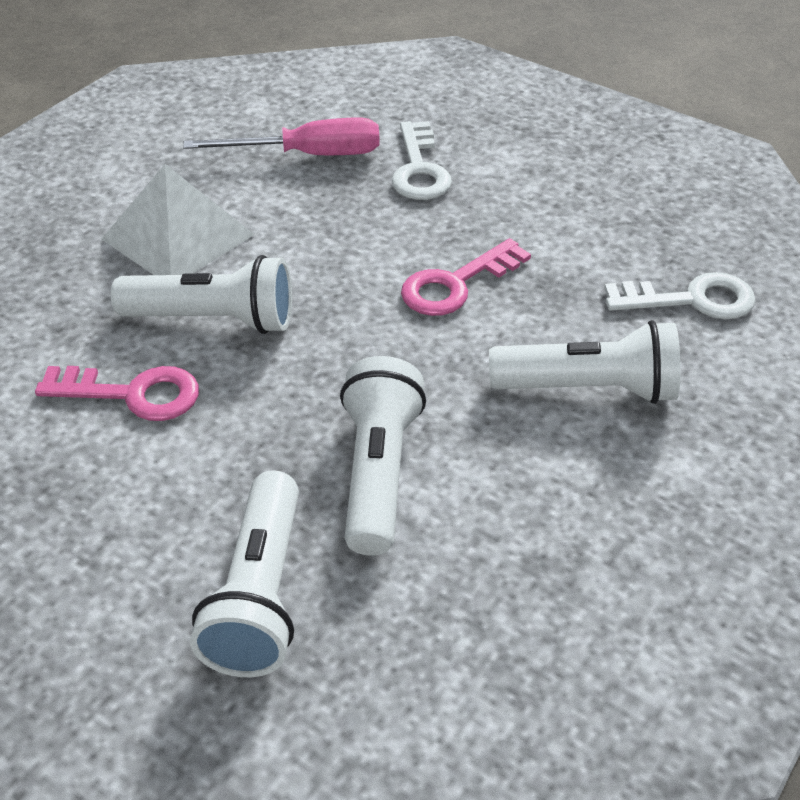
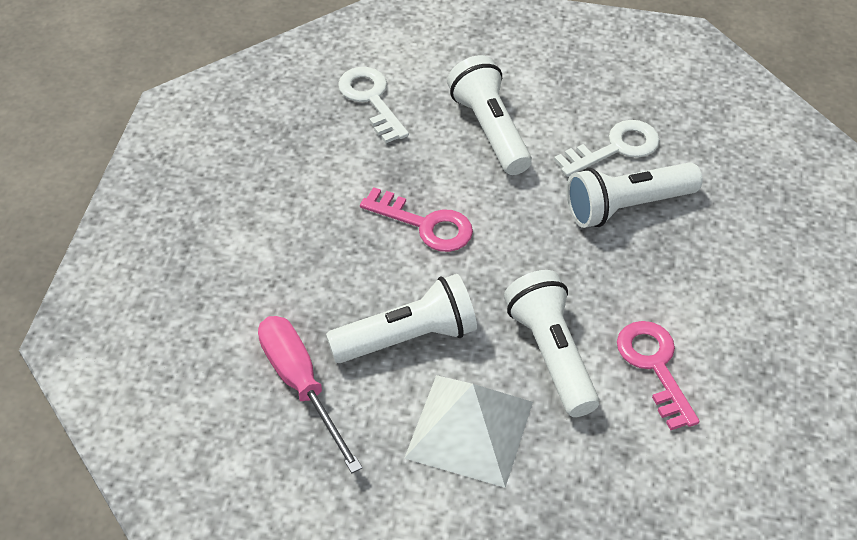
camera: 115 degrees left, 5 degrees up
(259, 595) = (750, 227): white flashlight -> white flashlight (407, 338)
(419, 169) = (285, 296): white key -> white key (615, 148)

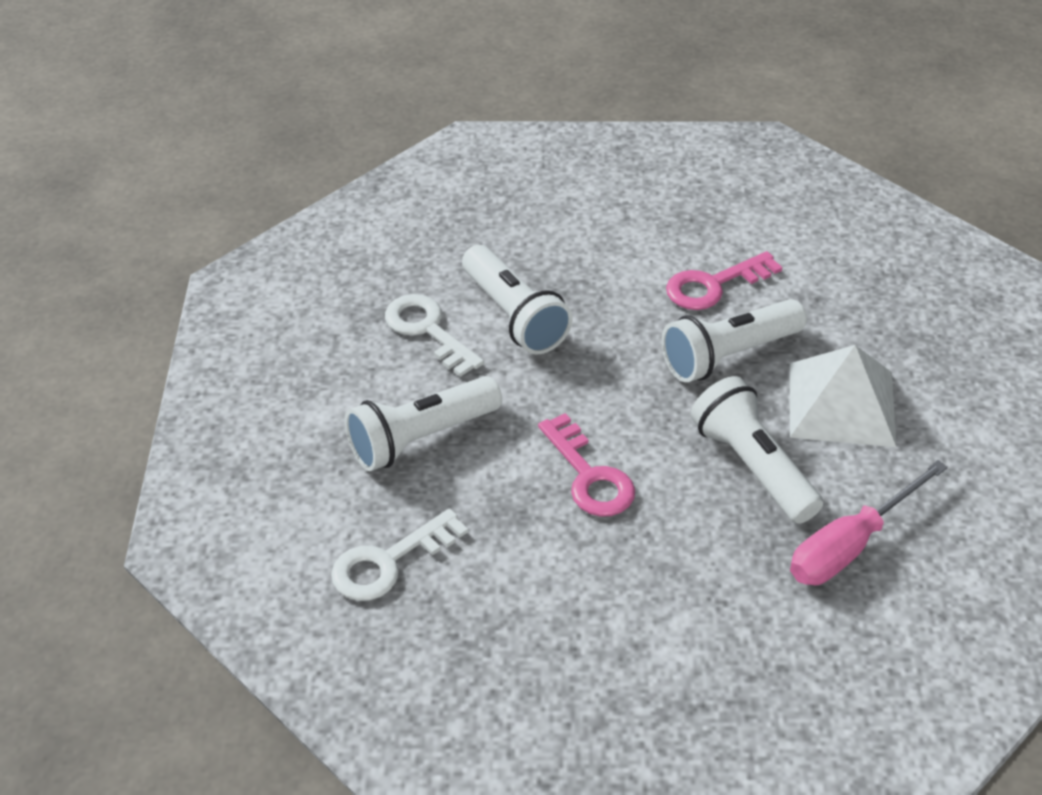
camera: 100 degrees left, 5 degrees down
(425, 224) = (589, 475): pink key -> pink key turned 135 degrees clockwise

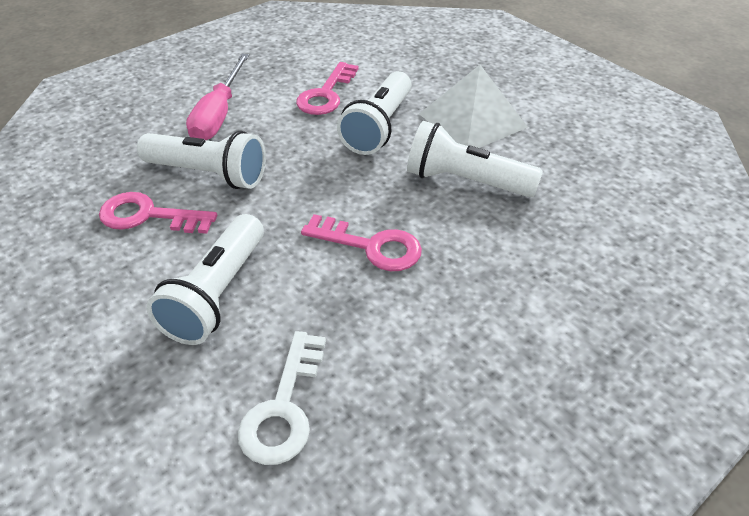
camera: 40 degrees left, 0 degrees up
(428, 330) = (149, 216): white key -> pink key
(850, 545) = (571, 193): pink screwdriver -> pink screwdriver (219, 114)

